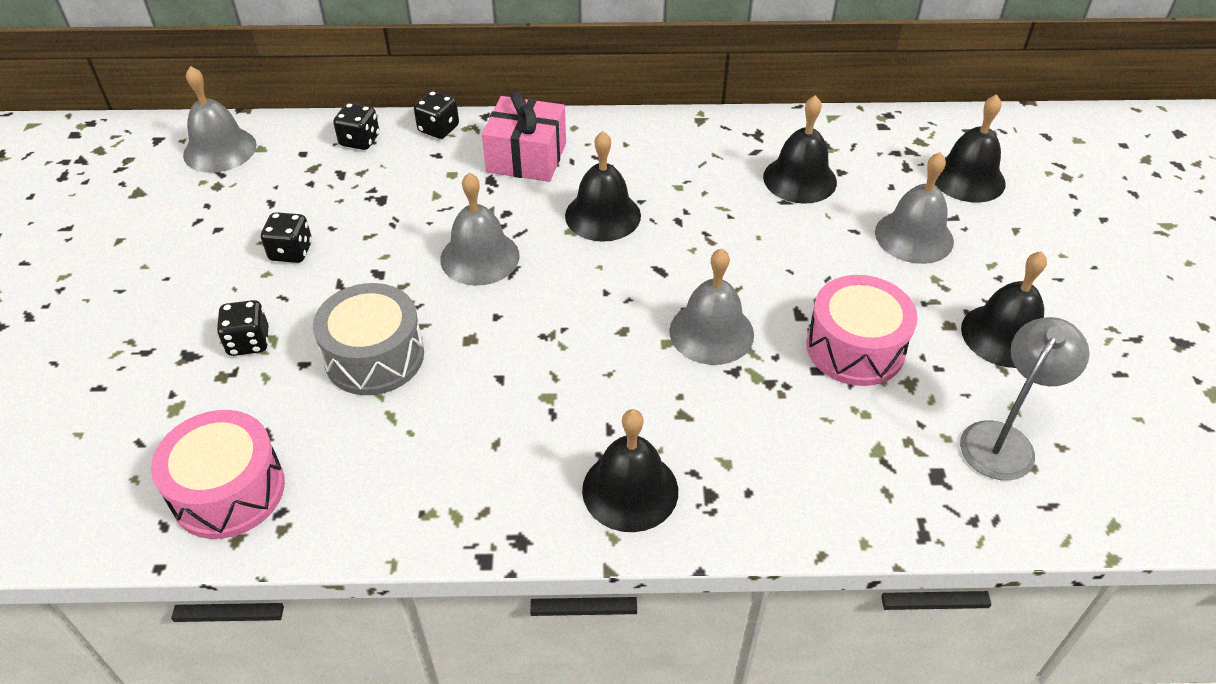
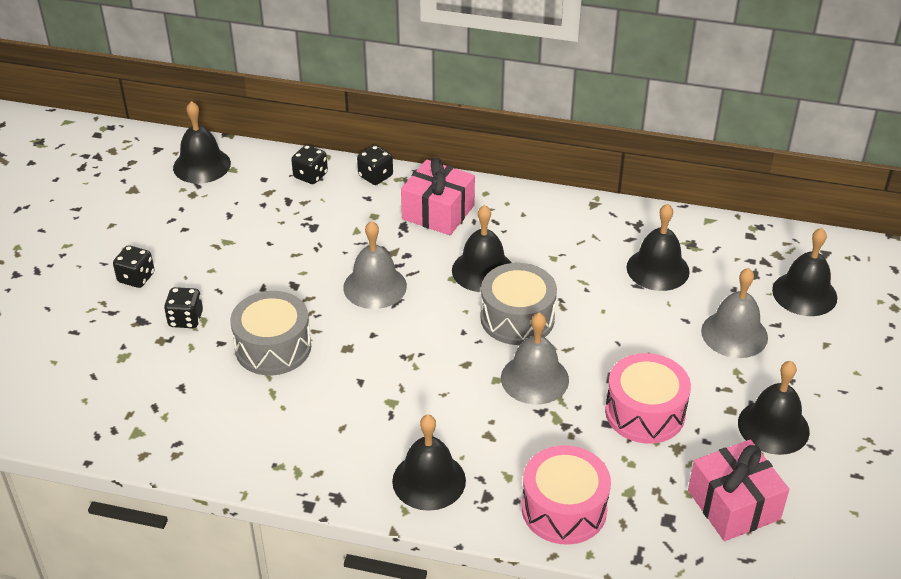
camera: 15 degrees right, 5 degrees down
(220, 149) = (202, 165): grey bell -> black bell
(228, 491) = (146, 421): pink drum -> pink drum (564, 509)
(291, 252) = (234, 256): black dice -> black dice (136, 278)
(663, 264) = (517, 318): none -> grey drum
(1003, 440) = (733, 505): grey lamp -> pink gift

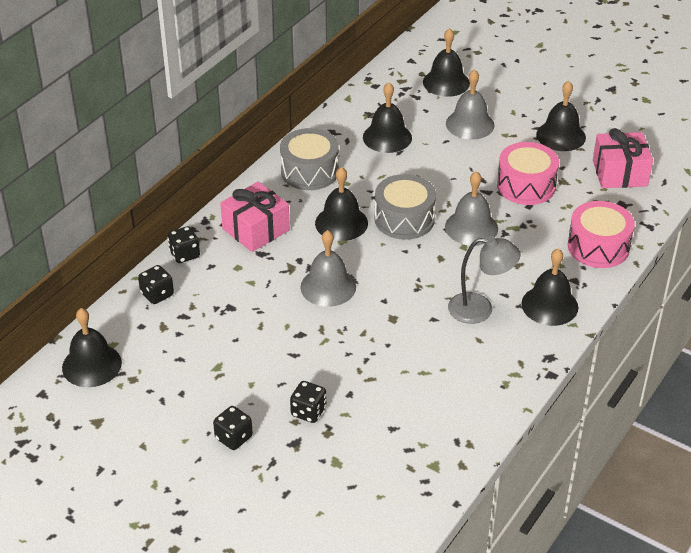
camera: 70 degrees left, 0 degrees up
(273, 347) = (371, 362): grey drum -> grey drum (309, 171)
(393, 417) = (480, 309): none -> grey lamp

